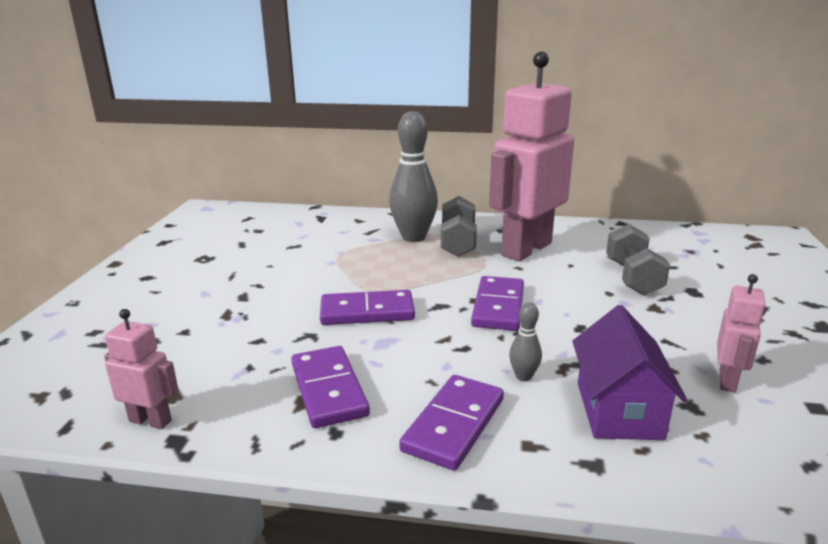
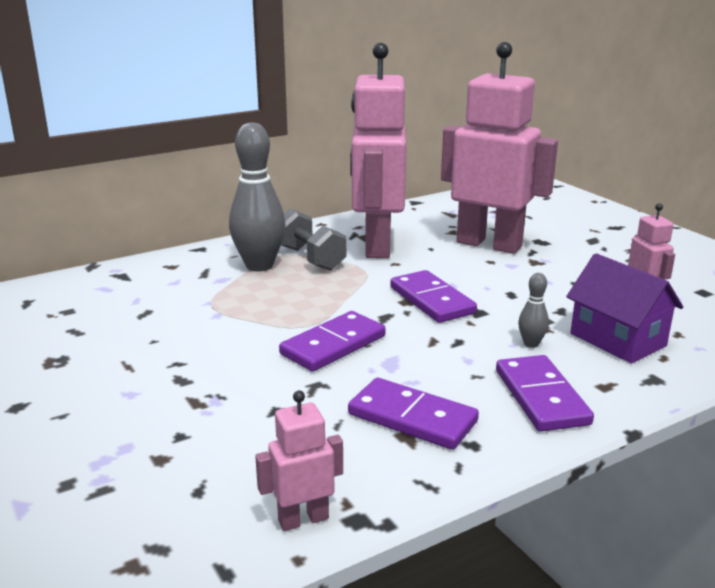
camera: 40 degrees left, 0 degrees up
(633, 278) = (489, 244): grey dumbbell -> pink robot

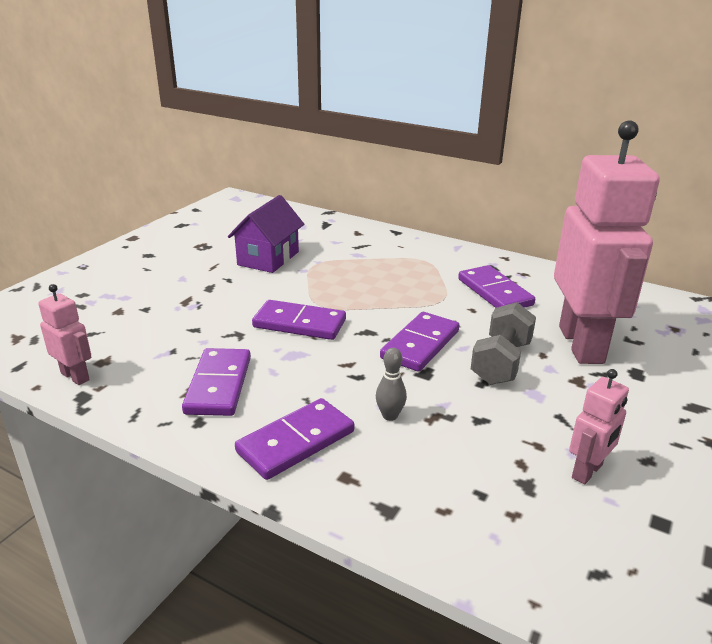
camera: 60 degrees right, 5 degrees up
(259, 266) = (395, 259): grey bowling pin -> none
(310, 258) = (432, 273): grey dumbbell -> grey dumbbell (501, 362)
(376, 246) = (495, 292): pink robot -> purple domino
(617, 340) = (451, 469): purple house -> purple house (268, 258)

